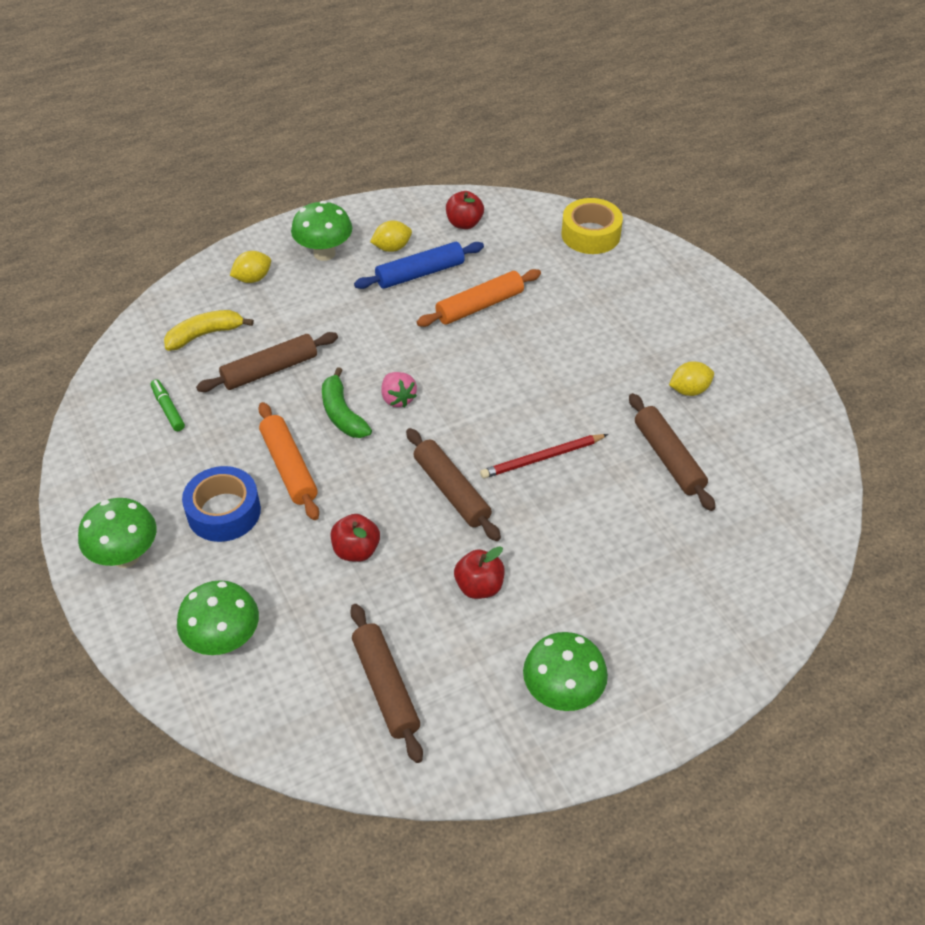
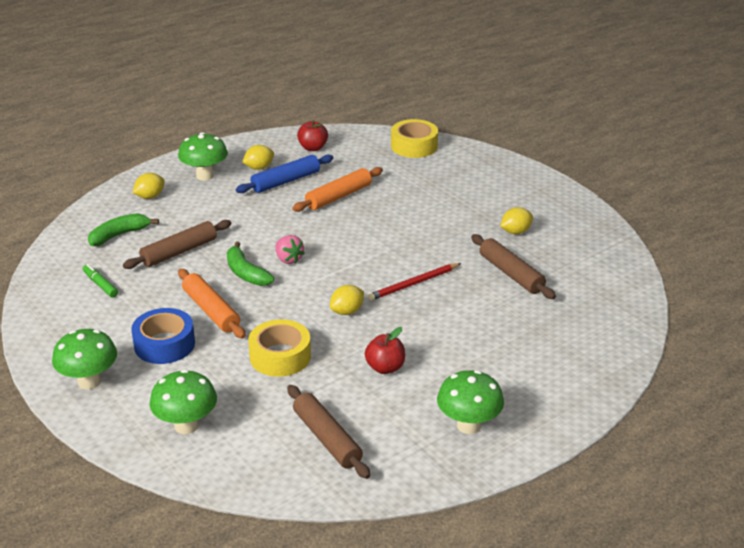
camera: 10 degrees left, 15 degrees down
(205, 334) = (119, 235): yellow banana -> green banana
(356, 550) = (280, 356): red apple -> yellow tape
(451, 491) = (347, 311): brown rolling pin -> yellow lemon

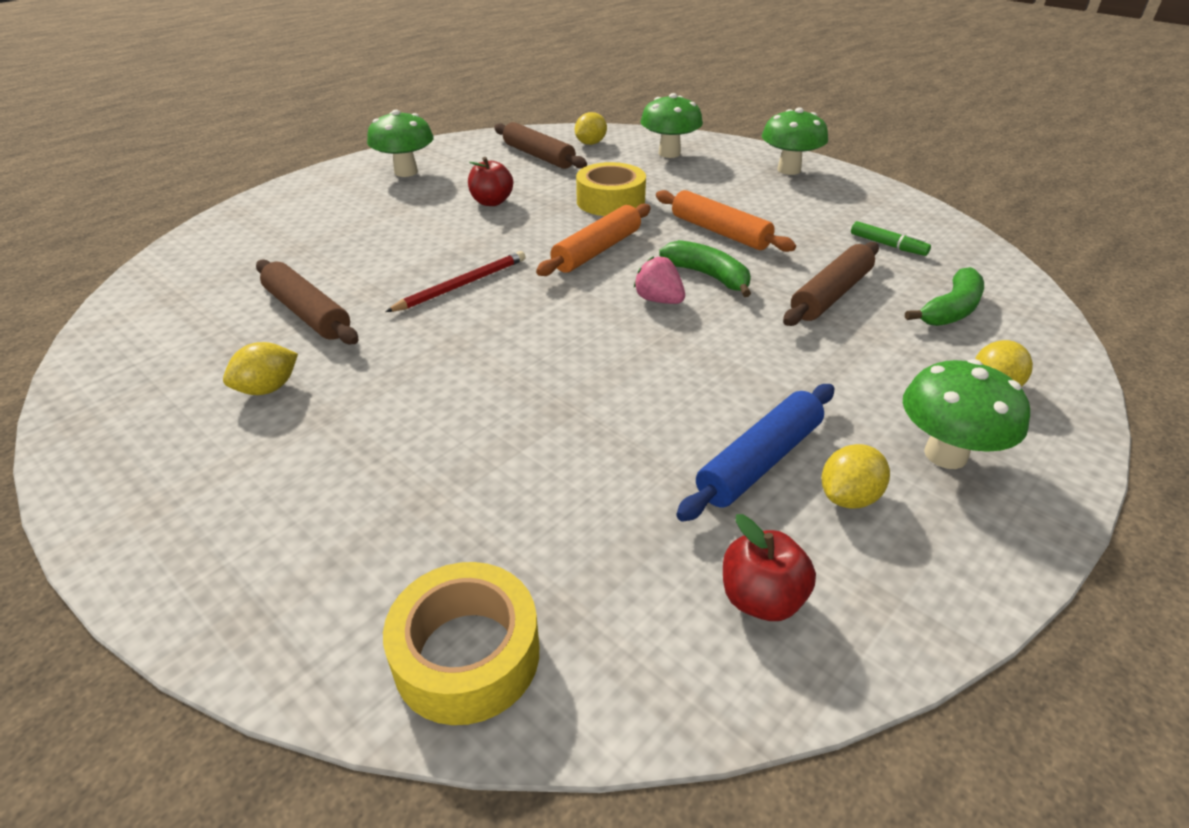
camera: 170 degrees right, 5 degrees up
(164, 344) = (744, 200): blue tape -> none
(339, 196) = (625, 432): orange rolling pin -> orange rolling pin (597, 250)
(347, 311) = (548, 246): yellow lemon -> yellow lemon (590, 143)

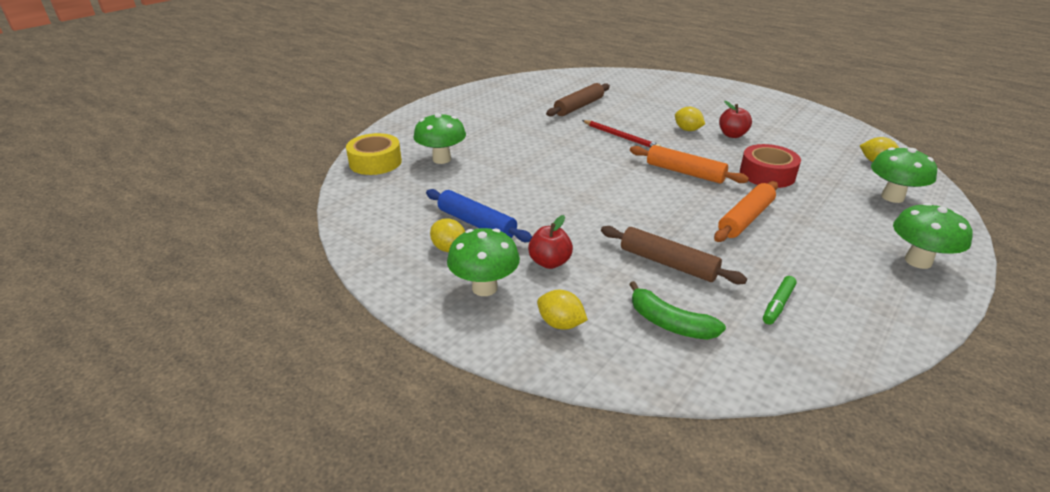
camera: 85 degrees right, 5 degrees down
(268, 388) = (518, 109): yellow lemon -> yellow lemon (687, 130)
(406, 172) = (756, 106): green mushroom -> green mushroom (442, 159)
(538, 156) = (826, 144): brown rolling pin -> none
(610, 201) = (767, 174): yellow tape -> red tape
(659, 300) = (629, 194): pink strawberry -> none
(709, 276) = (670, 213): green banana -> none
(761, 599) = (388, 220): red apple -> red apple (550, 262)

